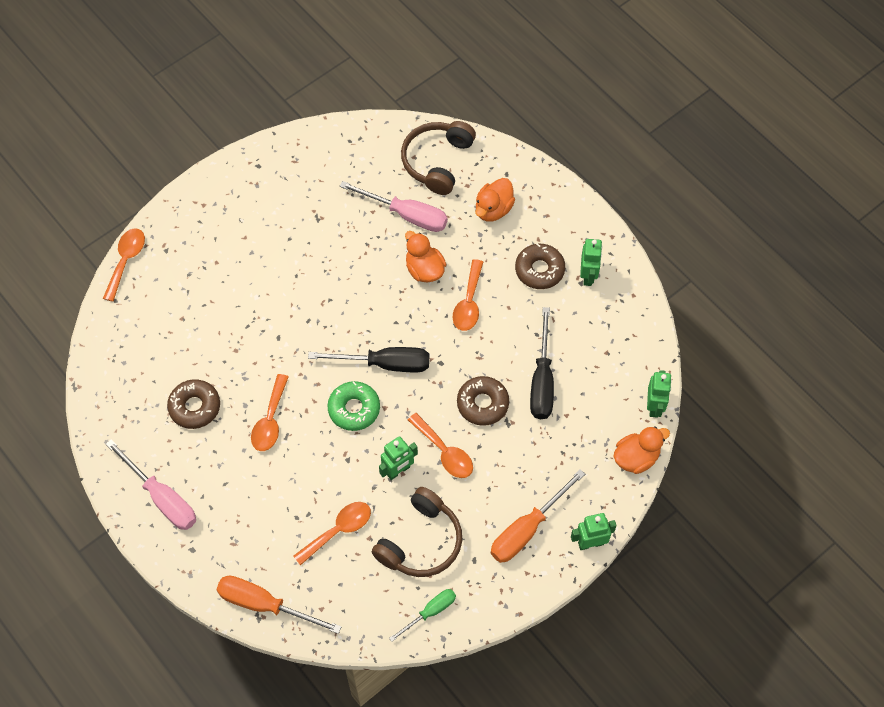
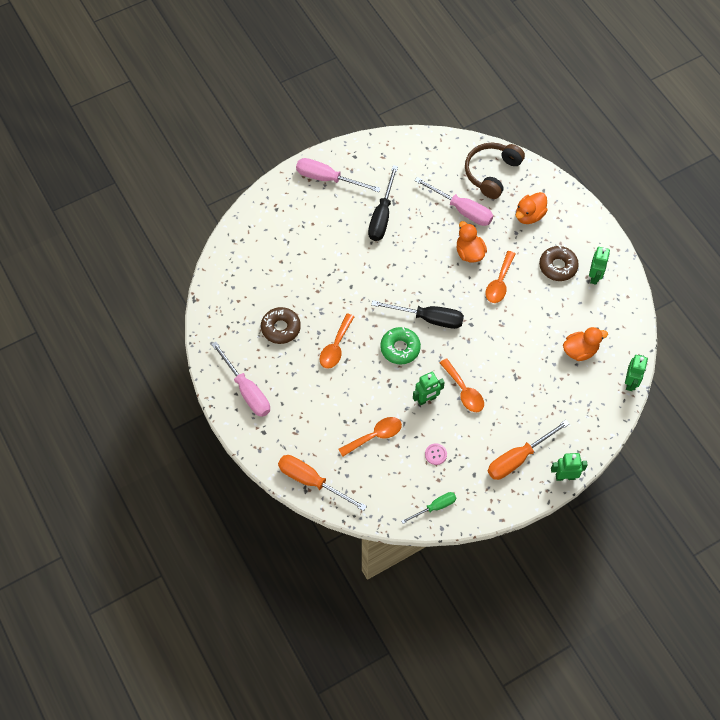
camera: 10 degrees right, 0 degrees up
(126, 261) = (245, 212): orange spoon -> none
(227, 200) = (327, 179): none -> pink screwdriver
(421, 542) = (435, 454): brown headphones -> pink button
(482, 404) = (498, 360): brown donut -> none
(542, 381) = (546, 350): black screwdriver -> black screwdriver (382, 216)
(636, 458) = (610, 419): orange duck -> orange duck (580, 351)

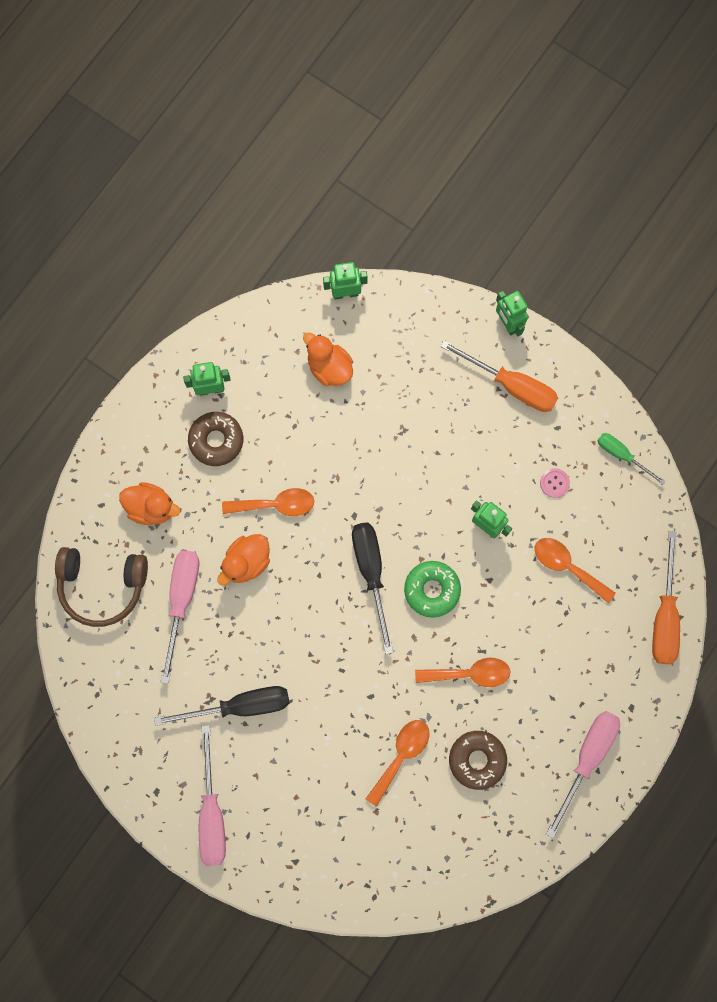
camera: 115 degrees left, 15 degrees up
(464, 391) = (453, 485): orange spoon -> orange spoon (401, 755)

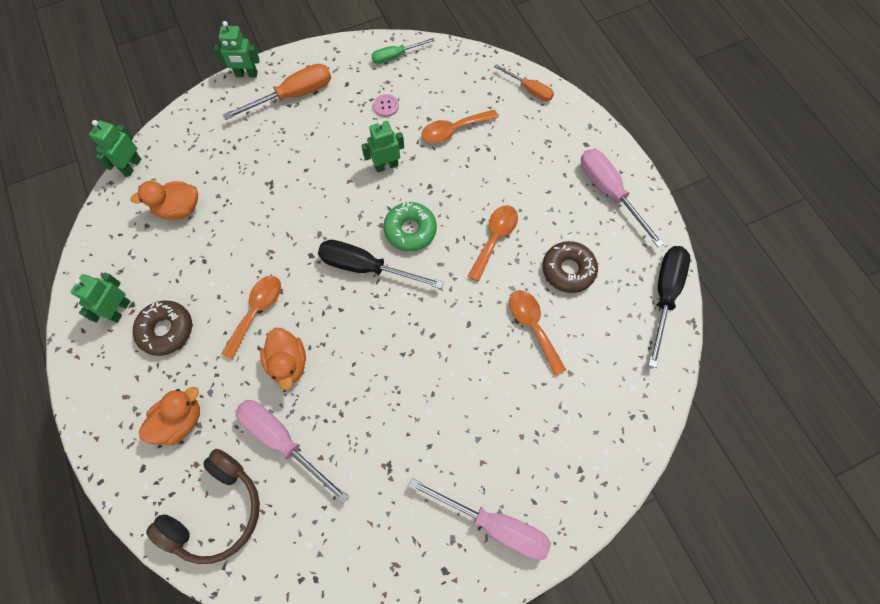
camera: 60 degrees left, 10 degrees down
(240, 706) = (411, 441): black screwdriver -> black screwdriver (664, 295)
(664, 616) = (529, 90): orange screwdriver -> orange screwdriver, size x0.60

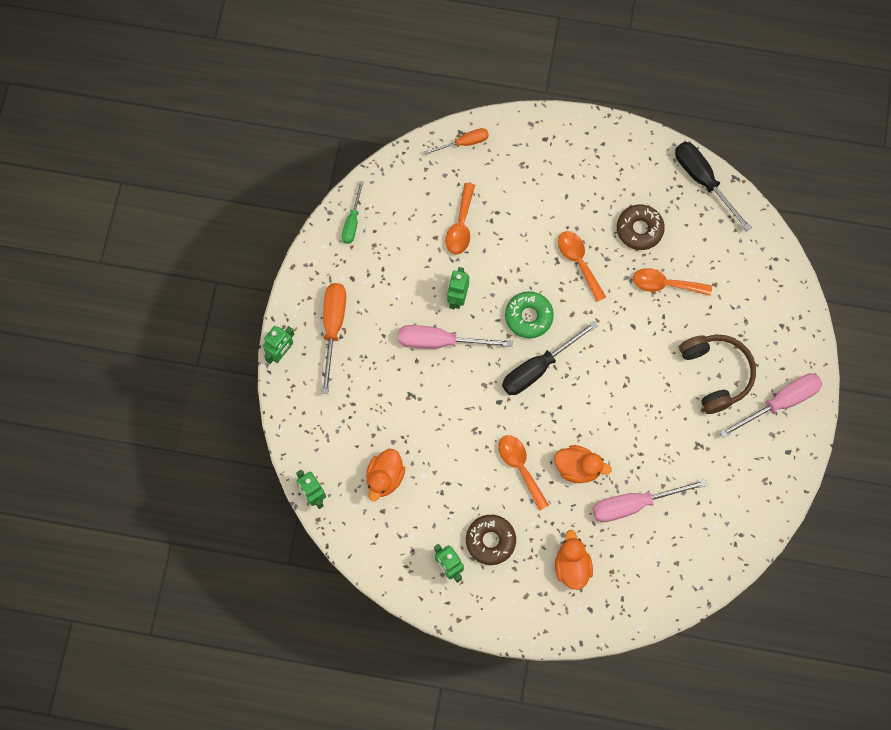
camera: 55 degrees left, 5 degrees up
(216, 511) = (654, 574): brown headphones -> brown headphones (716, 374)
(386, 106) = (399, 262): pink button -> none
(609, 192) = (598, 154): pink screwdriver -> pink screwdriver (440, 341)

